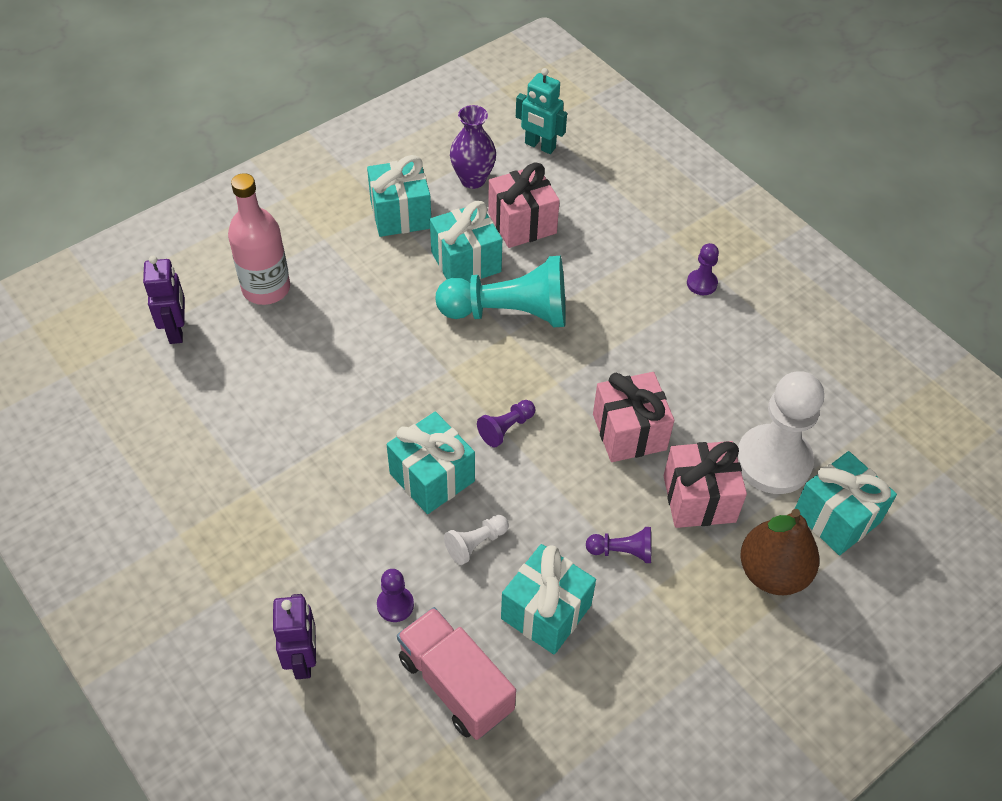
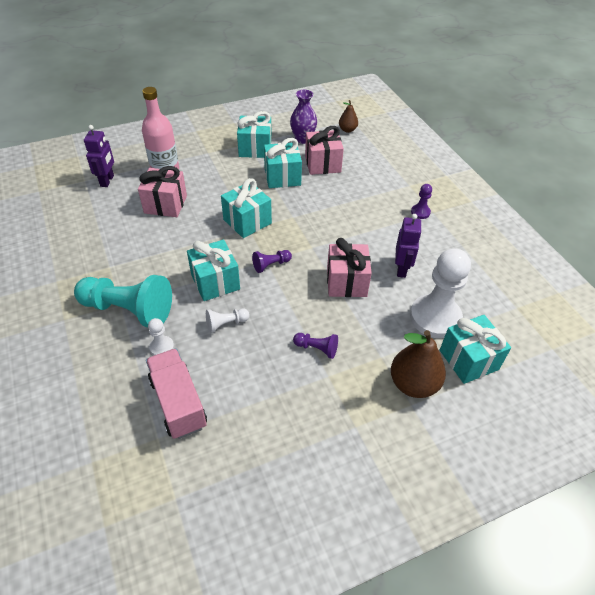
camera: 15 degrees right, 5 degrees down
(303, 659) = (92, 365): purple robot -> purple robot (402, 269)
(395, 605) = (162, 347): purple pawn -> white pawn
(509, 313) = (297, 206): turquoise pawn -> turquoise pawn (129, 310)
(540, 146) = (347, 130): turquoise robot -> brown pear
(546, 612) = (254, 373): turquoise gift -> turquoise gift (247, 221)
(699, 498) = (378, 329): pink gift -> pink gift (165, 204)

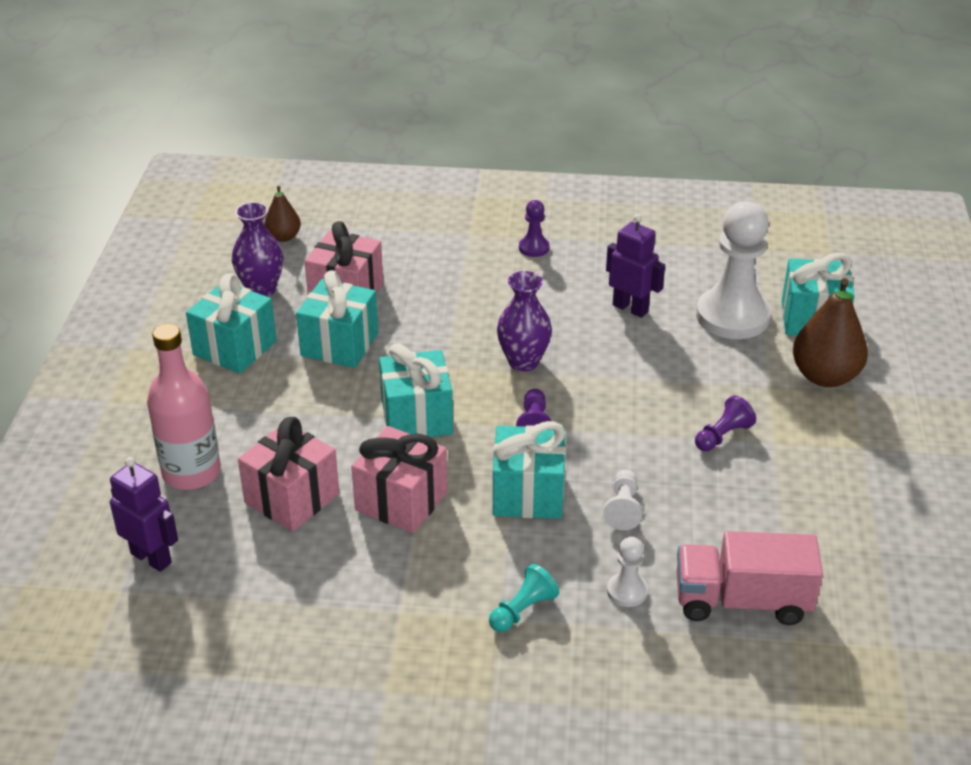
camera: 60 degrees left, 10 degrees down
(129, 310) = (523, 610): turquoise pawn -> turquoise pawn, size x0.45
(319, 243) = (523, 362): none -> purple vase
(346, 282) = (620, 365): pink gift -> pink gift (401, 501)

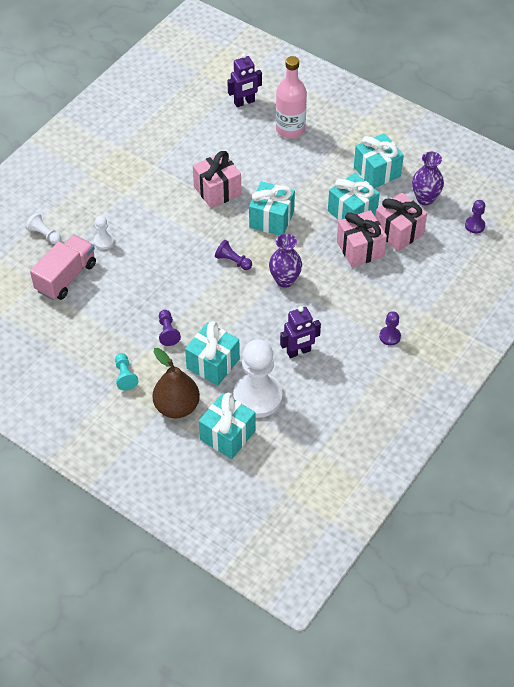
camera: 120 degrees right, 15 degrees up
(283, 237) = (474, 225): brown pear -> purple pawn
(292, 498) = (247, 156): pink gift -> pink gift (360, 249)
(523, 610) = (122, 203): turquoise pawn -> turquoise pawn (125, 376)
(528, 494) = (187, 236): turquoise gift -> turquoise gift (213, 363)
(623, 508) = (151, 265): white pawn -> white pawn (44, 234)

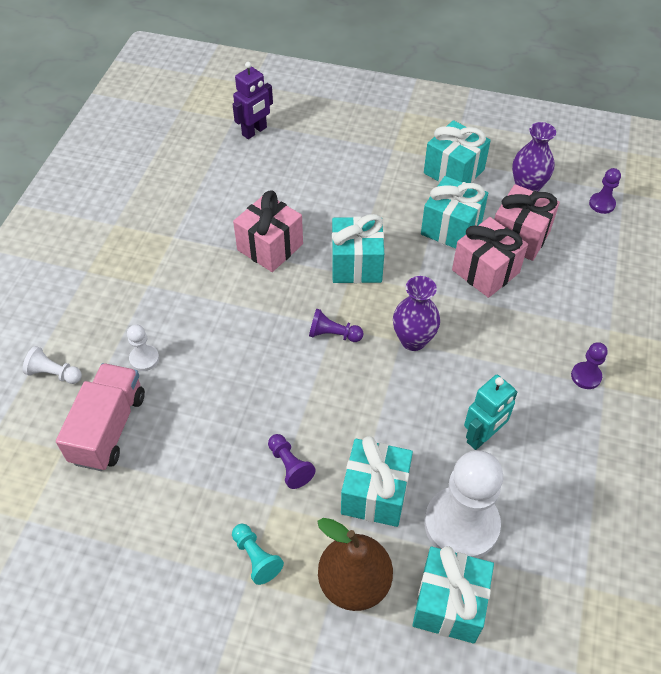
camera: 20 degrees left, 0 degrees up
(290, 129) = (325, 148): pink bottle -> none
(298, 352) = (482, 436): purple robot -> turquoise robot

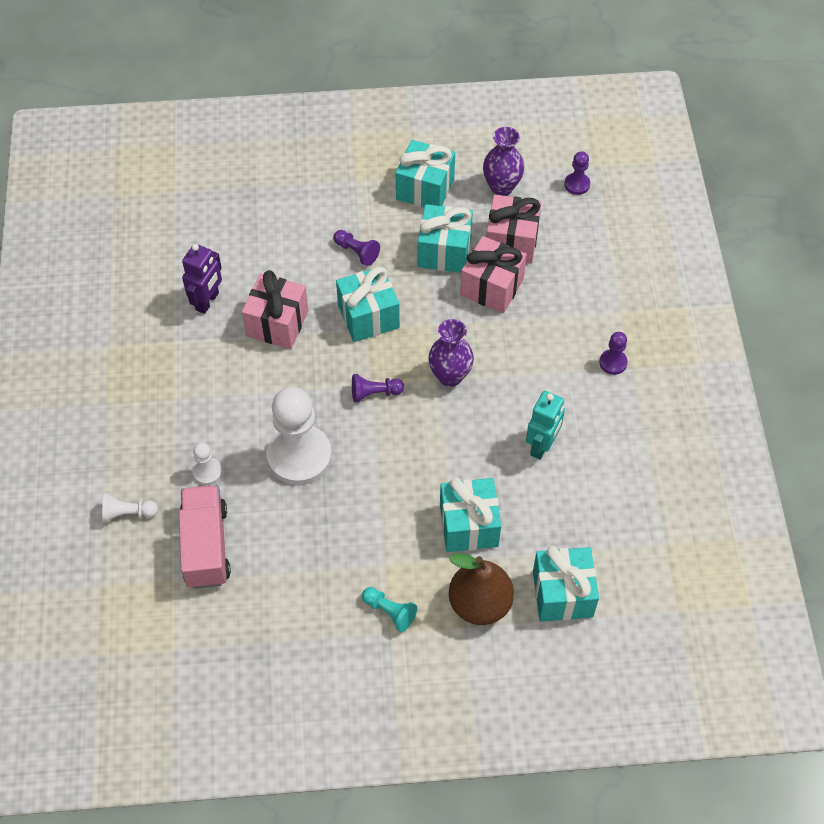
camera: 20 degrees left, 5 degrees up
(254, 131) = (205, 200): purple robot -> purple robot (207, 301)
(290, 466) = (385, 526): purple pawn -> purple pawn (357, 252)
(461, 524) = (550, 527): white pawn -> white pawn (299, 456)

